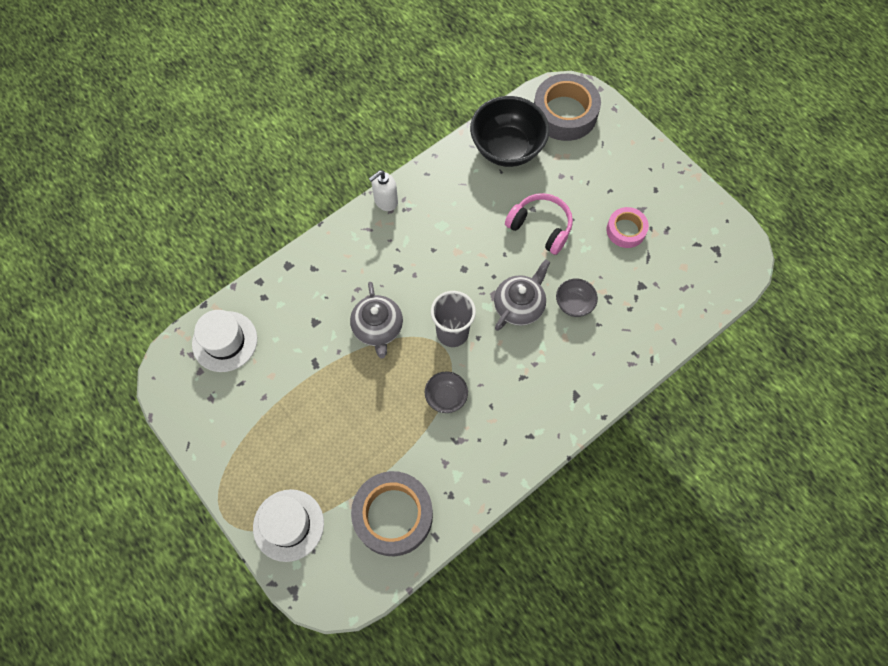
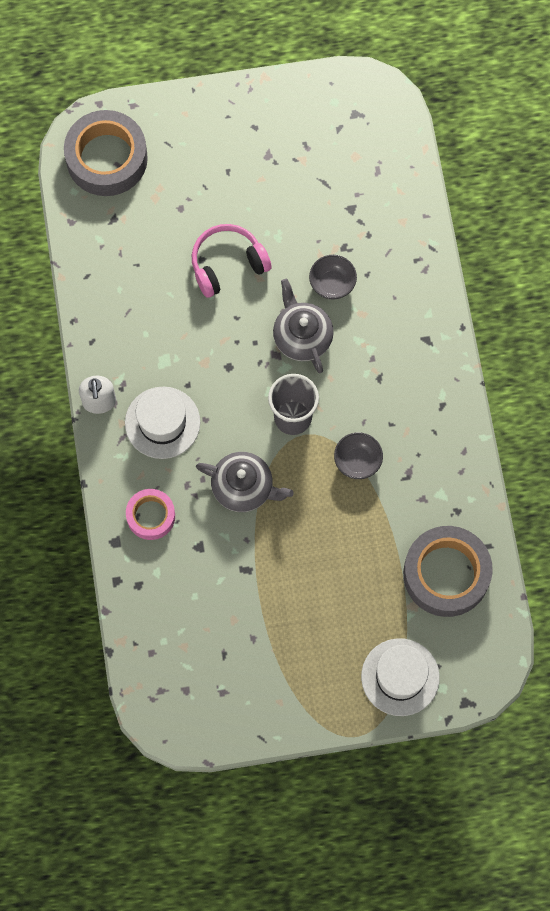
camera: 60 degrees left, 5 degrees up
(225, 341) = (166, 649): white hat -> white hat (162, 422)
(507, 148) = (112, 242): black bowl -> none
(626, 230) = (282, 185): pink tape -> pink tape (151, 516)

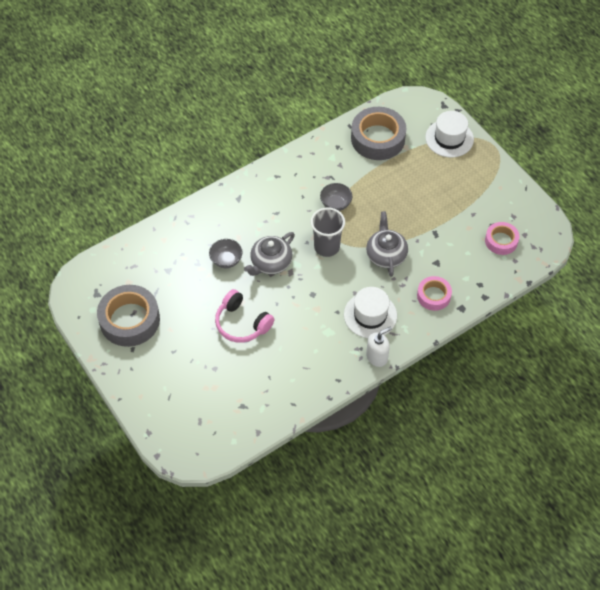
camera: 115 degrees left, 15 degrees down
(107, 158) = (198, 431): grey tape -> grey tape (129, 320)
(191, 651) = (501, 241): none -> pink tape

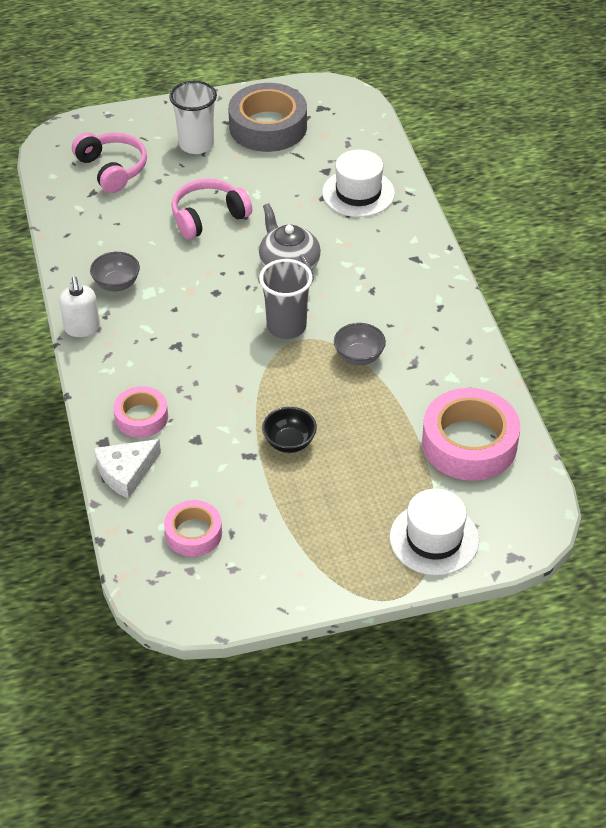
camera: 110 degrees right, 10 degrees down
(165, 359) = (196, 144): none -> white cup
(212, 403) = (112, 169): none -> pink headphones
(226, 260) = (314, 224): grey bowl -> grey bowl (116, 284)
(370, 315) = (149, 340): white hat -> white hat (358, 193)
(378, 138) = (469, 443): grey tape -> pink tape
(386, 254) = (240, 386): grey teapot -> none
(416, 218) = (289, 442): none -> black bowl
(477, 288) = (126, 472): none -> white cheese

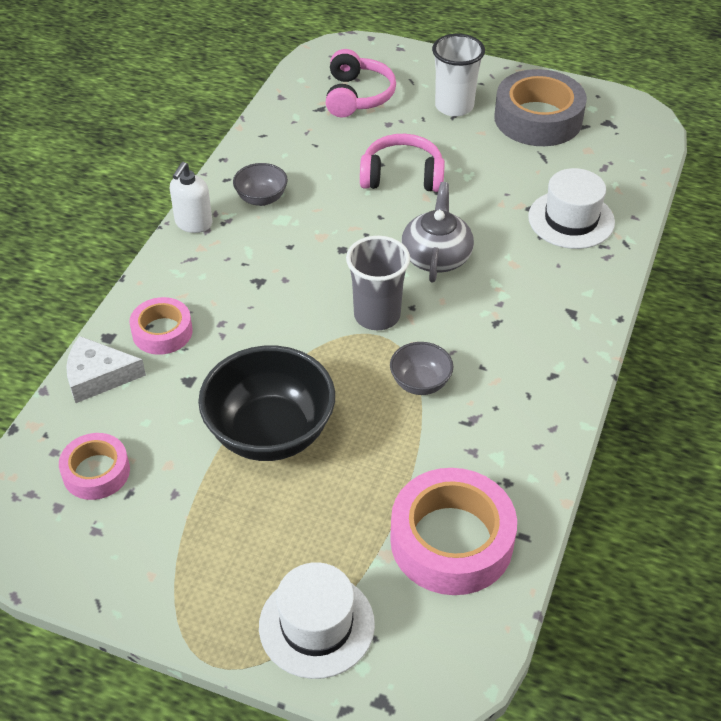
camera: 35 degrees right, 0 degrees up
(289, 442) = (270, 433): black bowl -> black bowl, size x2.03

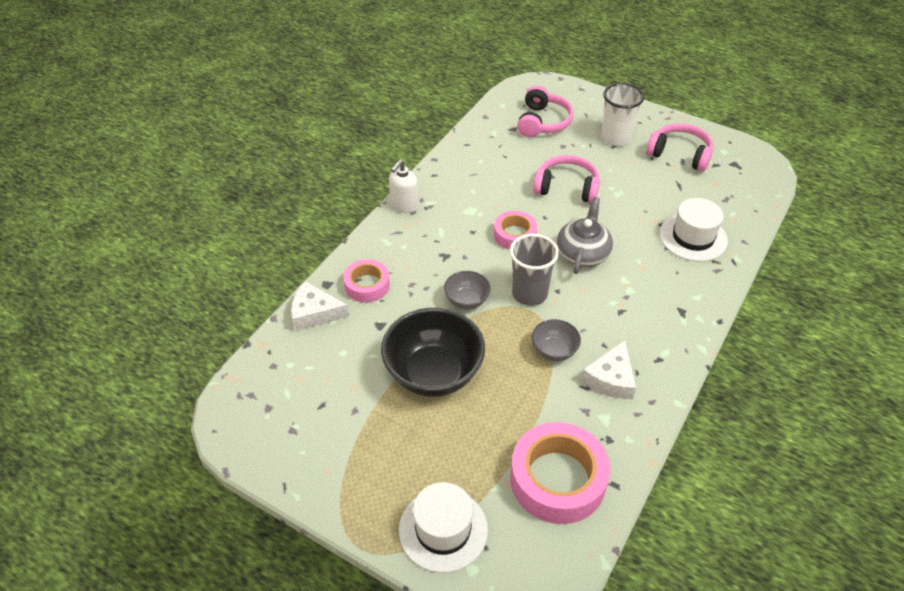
camera: 10 degrees right, 0 degrees up
(96, 472) = (300, 385): pink tape -> pink tape (514, 235)
(261, 198) = (457, 192): grey bowl -> grey bowl (466, 301)
(497, 407) = (611, 378): none -> white cheese
(538, 118) = (680, 155): grey tape -> pink headphones

